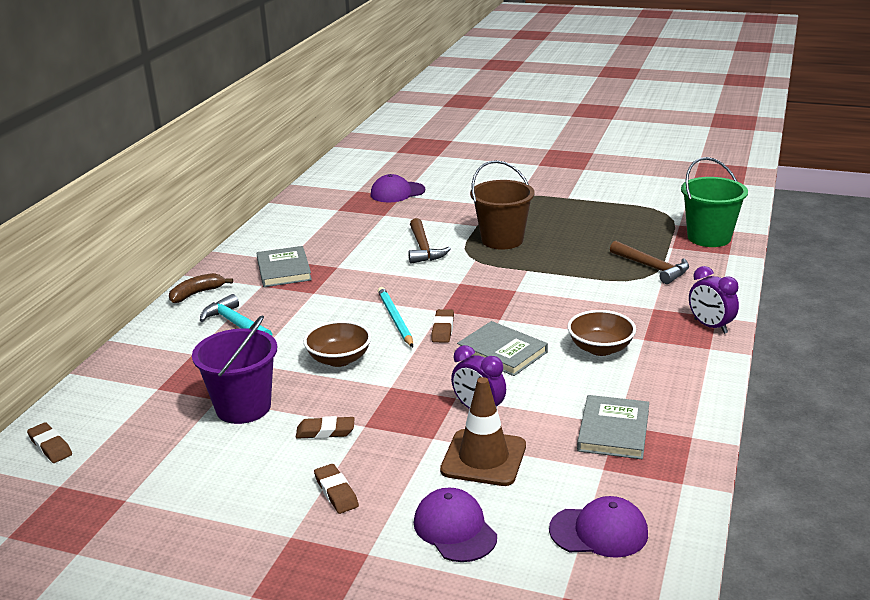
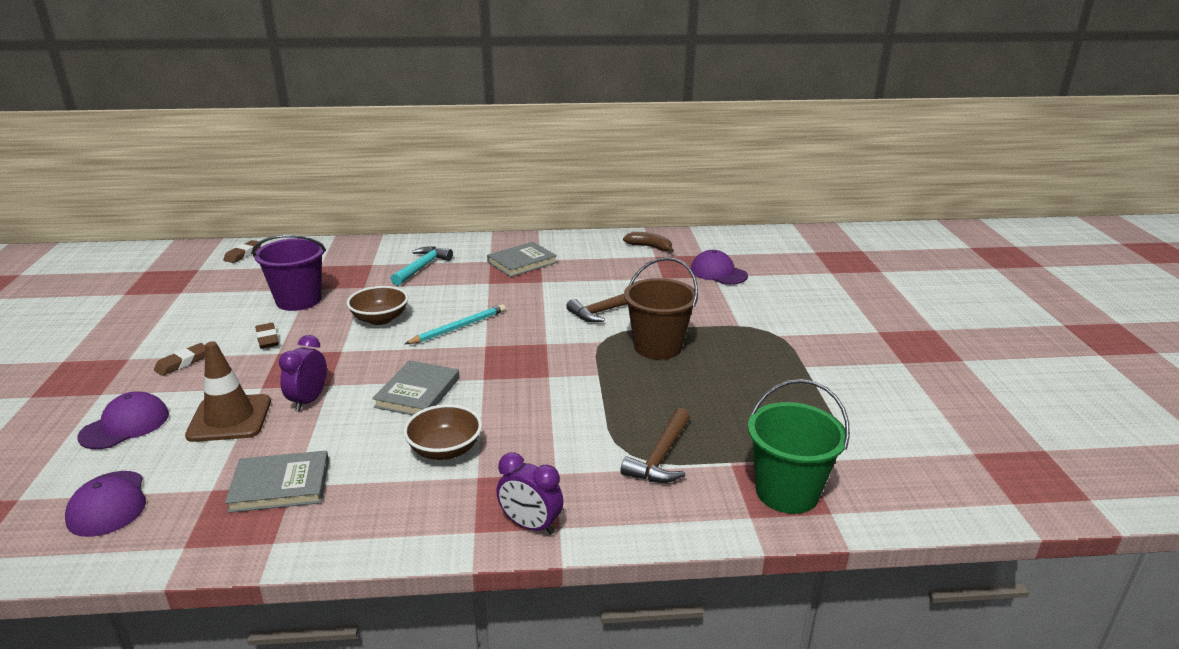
camera: 65 degrees right, 0 degrees up
(197, 294) = (463, 242): brown banana -> brown banana (649, 247)
(442, 329) = (449, 353): brown eraser -> none
(710, 326) = (530, 525): purple clock -> purple clock turned 90 degrees counterclockwise

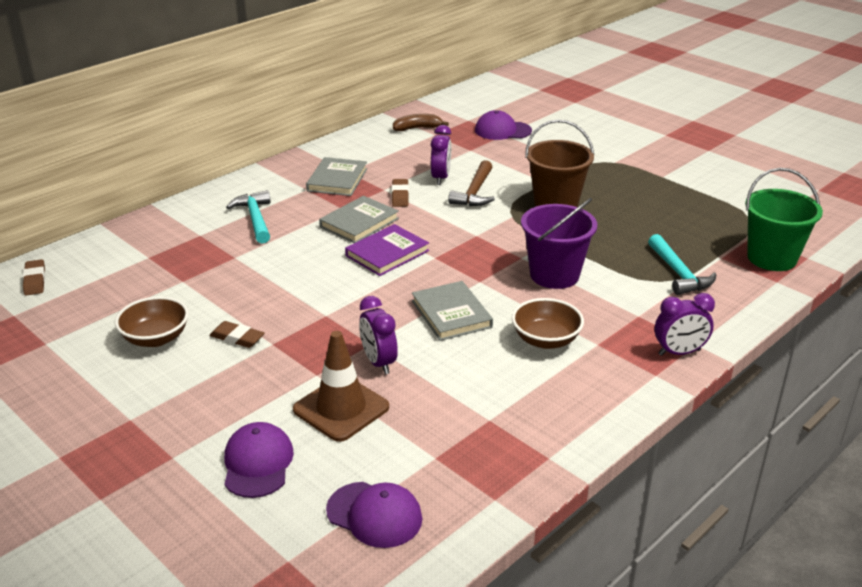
camera: 40 degrees left, 5 degrees up
(182, 362) = (197, 394): brown eraser -> brown eraser (400, 196)
(280, 485) = (480, 425): grey book -> grey book (359, 223)
(298, 300) = (195, 295): purple bucket -> purple bucket (554, 275)
(380, 319) = (307, 276): brown bowl -> brown bowl (156, 338)
(458, 327) = (387, 253): turquoise pencil -> purple book
(599, 289) = (440, 178): none -> purple clock
(661, 457) = (678, 273): brown hammer -> turquoise hammer

